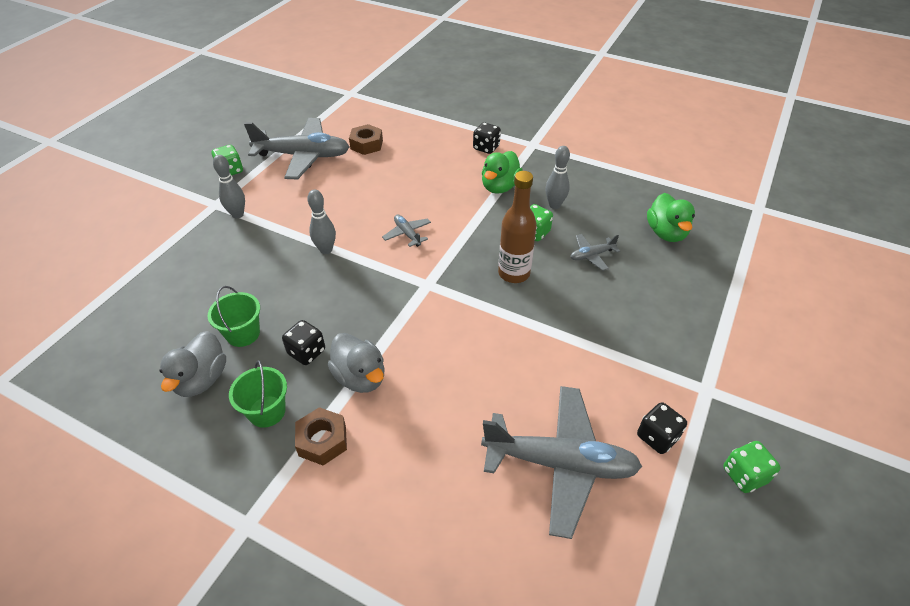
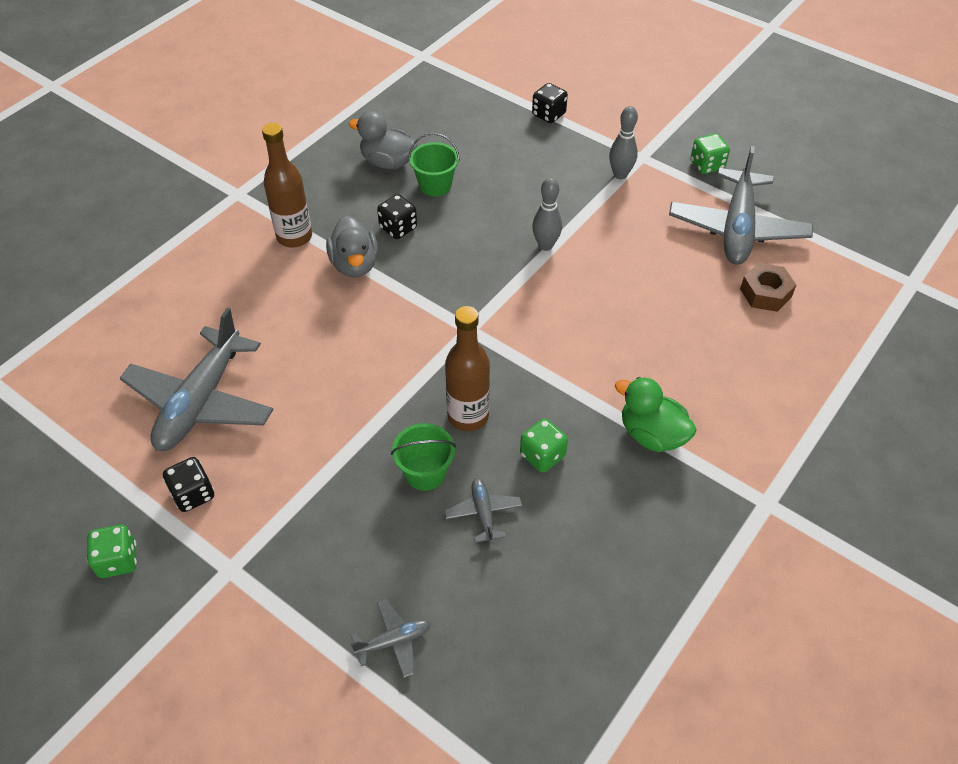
camera: 100 degrees right, 5 degrees up
(267, 411) = (338, 203): green bucket -> green bucket (425, 473)
(322, 441) = (294, 237): brown nut -> brown bottle
(360, 377) = (355, 265): grey duck -> grey duck turned 75 degrees counterclockwise
(407, 234) = (562, 319): grey plane -> grey plane (393, 641)
(486, 148) = (756, 435): black dice -> black dice (548, 115)
(554, 205) = (600, 495): grey bowling pin -> none
(666, 233) = (513, 632): green duck -> none

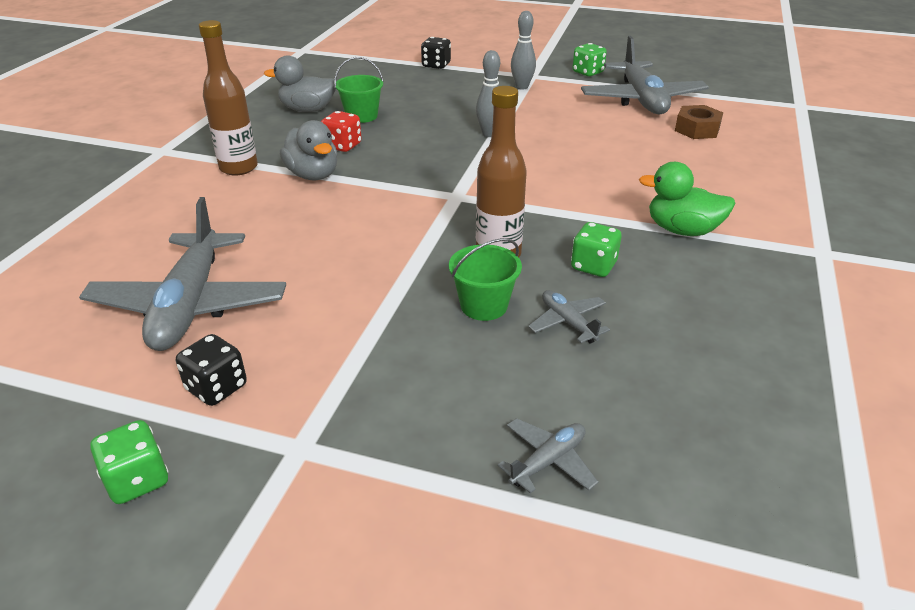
camera: 20 degrees left, 15 degrees down
(398, 228) = (343, 146): black dice -> red dice

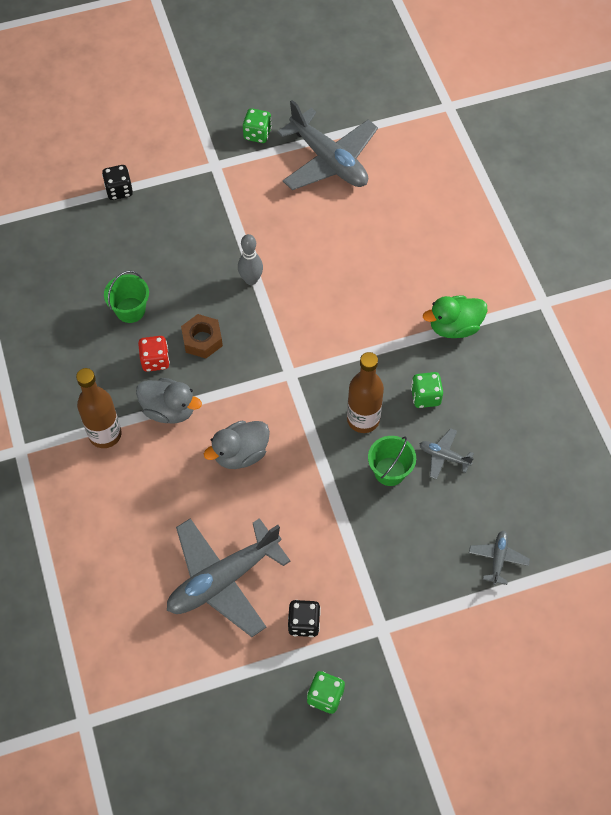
camera: 35 degrees left, 25 degrees up
(190, 305) = (223, 579): grey plane -> grey plane turned 90 degrees clockwise
(307, 110) = (77, 326): grey duck -> grey duck (240, 453)
(522, 87) = (221, 190): grey bowling pin -> none
(697, 129) = (395, 187): brown nut -> brown nut (202, 340)

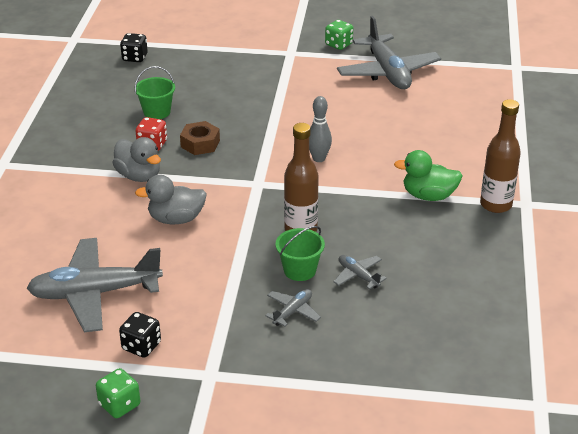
camera: 25 degrees right, 25 degrees down
(105, 434) = (75, 175): brown bottle -> brown bottle (495, 205)
(119, 190) = (203, 48): black dice -> black dice (135, 58)
(251, 280) = (269, 121): grey bowling pin -> grey bowling pin (319, 158)
(425, 396) = (369, 232): green dice -> none
(498, 559) = (360, 363): grey plane -> grey plane (293, 311)

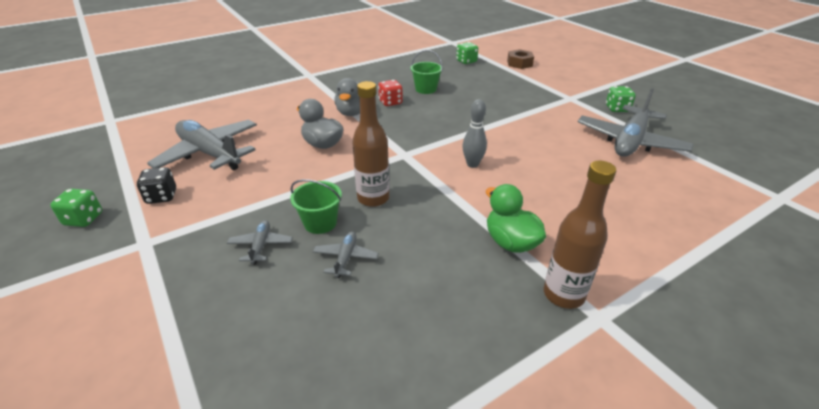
camera: 50 degrees right, 0 degrees up
(135, 58) = (466, 61): black dice -> green dice
(200, 144) = (416, 115): brown nut -> brown nut (519, 63)
(293, 311) = (261, 246): grey plane -> grey plane turned 90 degrees counterclockwise

